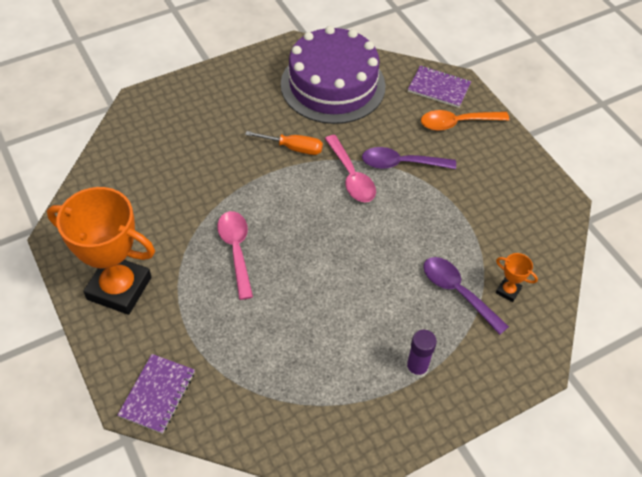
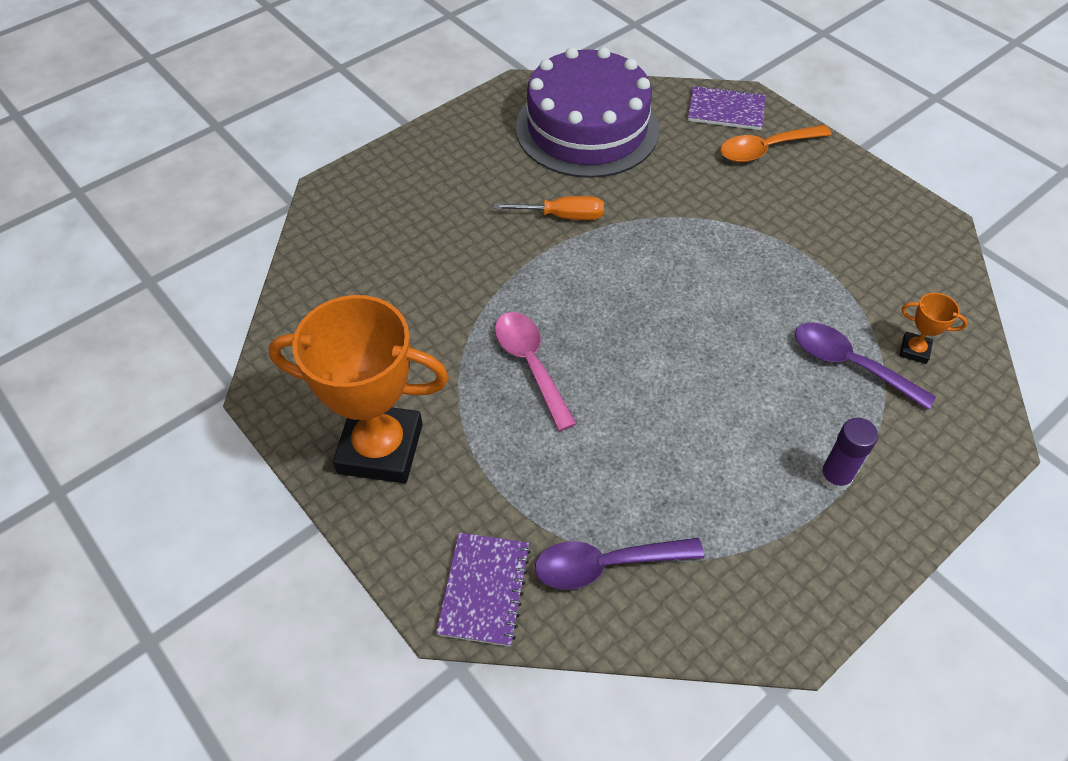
camera: 10 degrees left, 0 degrees up
(351, 176) = (653, 239): pink spoon -> none
(401, 163) = (713, 212): purple spoon -> purple spoon (606, 564)

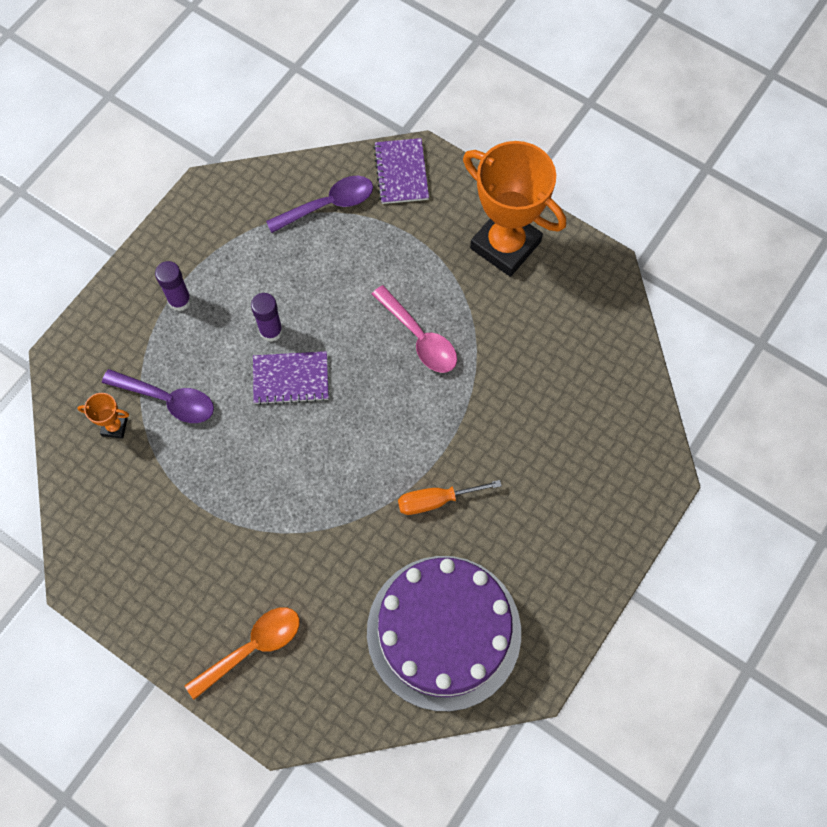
camera: 165 degrees right, 15 degrees up
(380, 448) = (505, 245): orange trophy -> orange trophy turned 45 degrees clockwise
(714, 412) = (271, 331): none -> purple glue stick
(726, 110) = (300, 702): purple notebook -> purple notebook (291, 378)

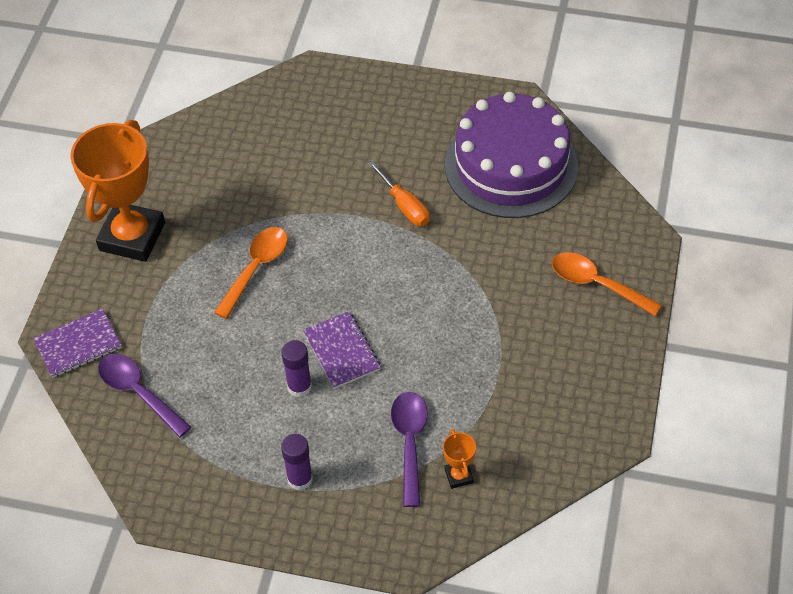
camera: 110 degrees left, 15 degrees down
(419, 337) = (256, 269): pink spoon -> orange spoon

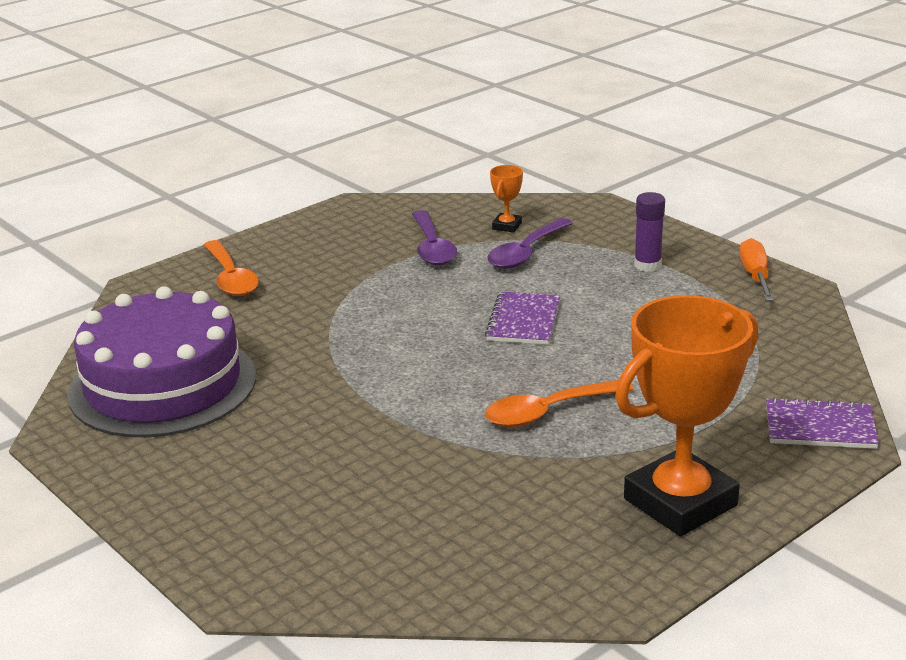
camera: 145 degrees left, 25 degrees down
(139, 392) = (769, 366): purple spoon -> purple spoon (432, 247)
(299, 386) = (591, 314): purple glue stick -> none
(404, 205) = (320, 398): orange screwdriver -> orange screwdriver (755, 276)

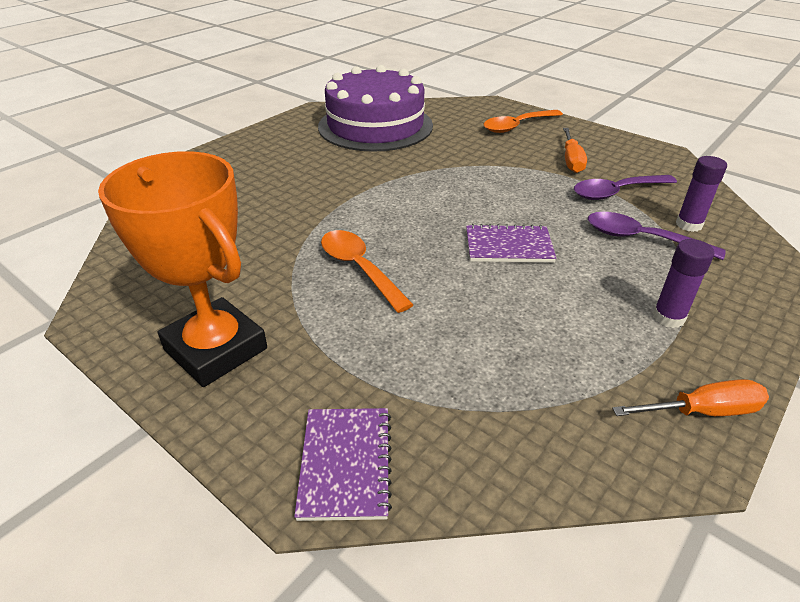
camera: 80 degrees right, 10 degrees up
(347, 259) = (571, 160): none -> orange screwdriver
(507, 226) = (689, 225): orange trophy -> purple glue stick

